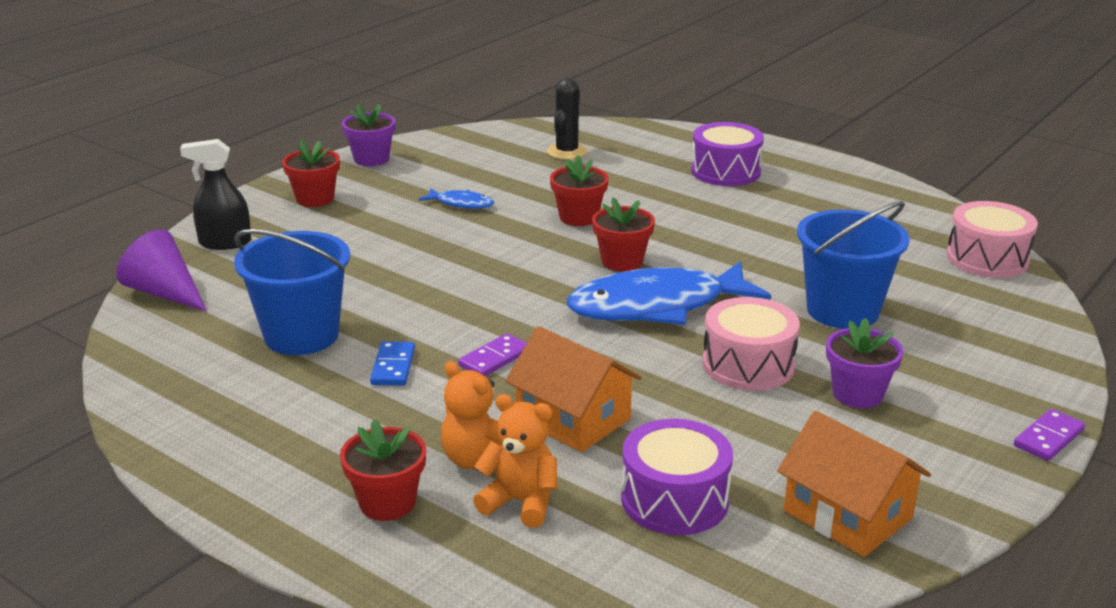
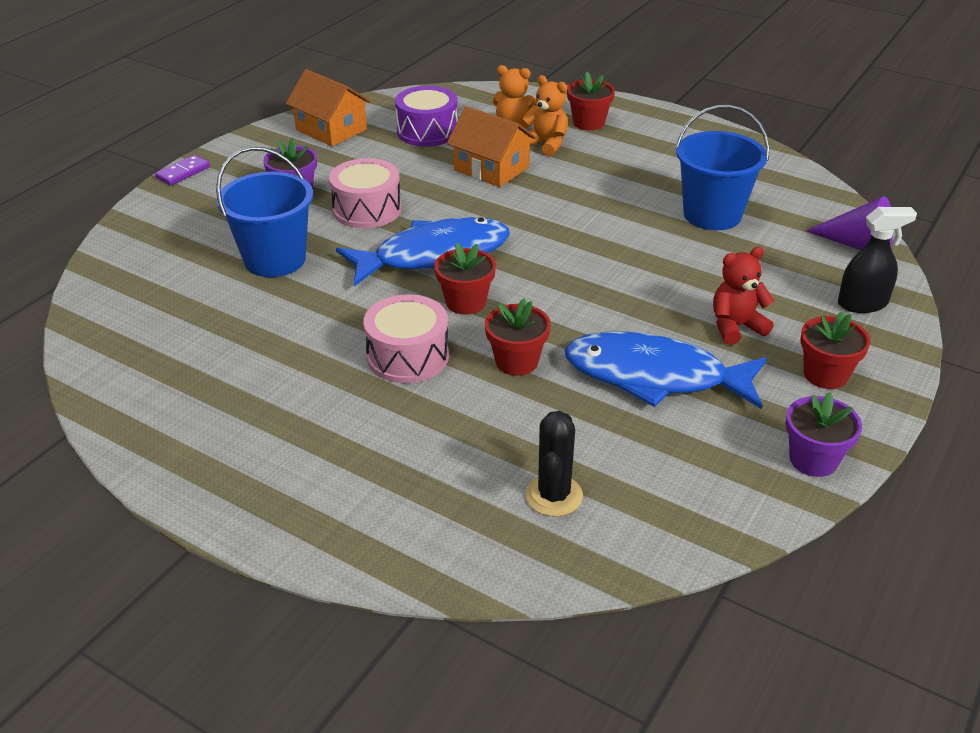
camera: 175 degrees right, 10 degrees up
(364, 231) = (736, 327): none -> red teddy bear
(393, 367) = (628, 195): blue domino -> none
(461, 204) = (654, 376): blue fish -> blue fish, size x2.30
(494, 358) = (556, 204): purple domino -> none
(725, 171) = (336, 461): purple drum -> none
(987, 259) = (102, 326): pink drum -> pink drum (408, 356)

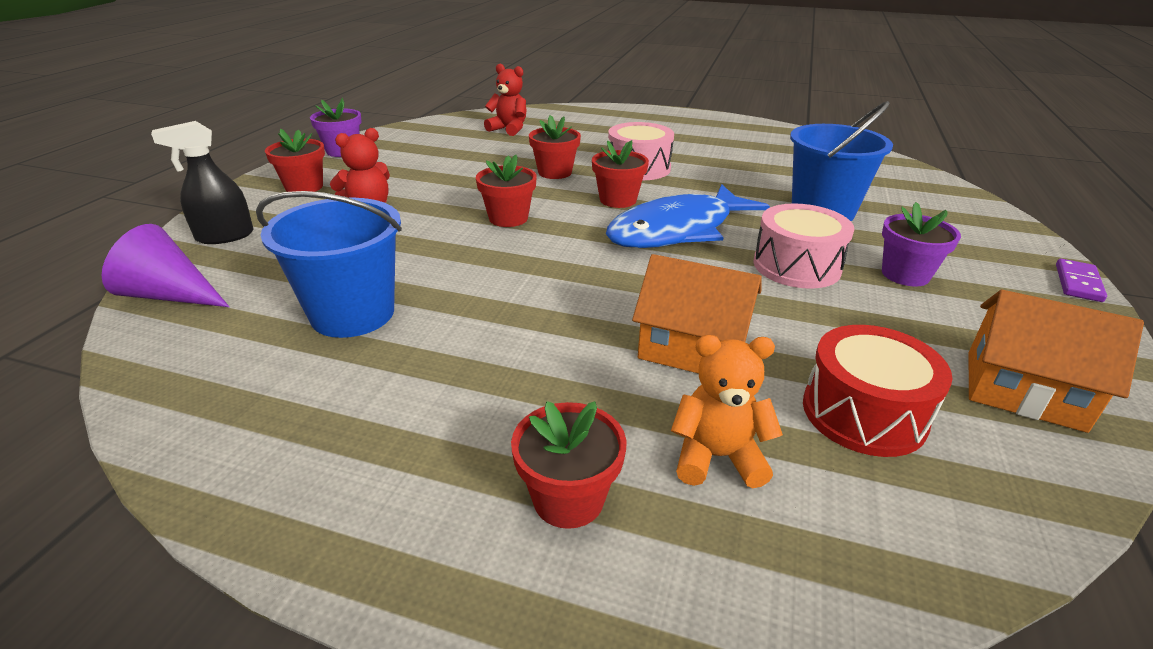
camera: 165 degrees right, 5 degrees down
(427, 131) = (863, 413): purple drum -> red drum
(546, 144) = (632, 414): orange teddy bear -> none
(554, 496) = (509, 129): black cactus -> red teddy bear
(588, 291) = (508, 218): none -> red flower pot
(654, 376) = (446, 174): blue fish -> none

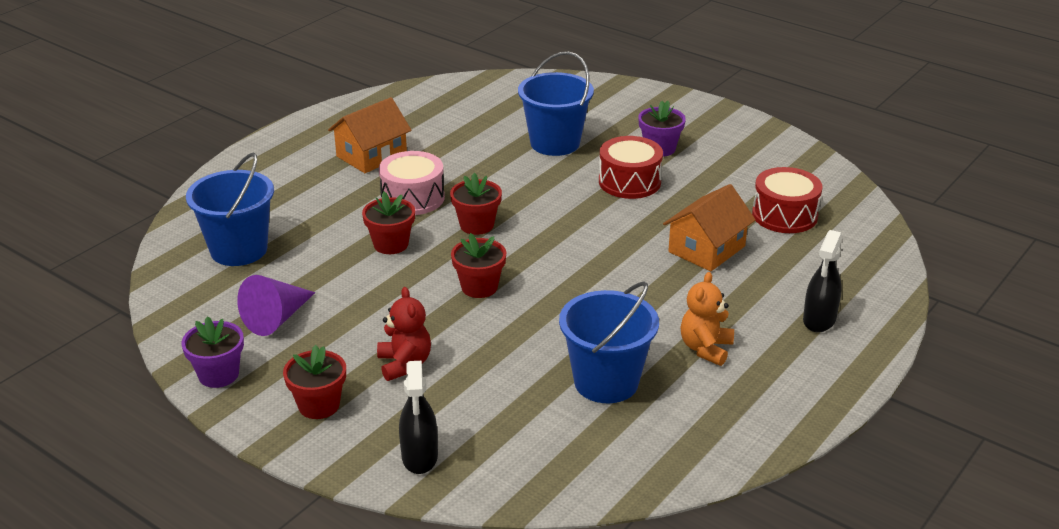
camera: 70 degrees left, 0 degrees up
(171, 295) = (530, 481): purple cone -> purple cone (277, 318)
(509, 129) = (239, 250): red teddy bear -> blue bucket
(568, 499) = (819, 320): red flower pot -> black spray bottle
(677, 230) = (550, 212): blue fish -> none
(717, 457) = (803, 268): orange teddy bear -> orange teddy bear (705, 348)
(796, 266) = (629, 182): pink drum -> red drum
(1023, 390) = (782, 164): orange house -> orange house (371, 155)
(1078, 283) = (695, 100): purple domino -> none

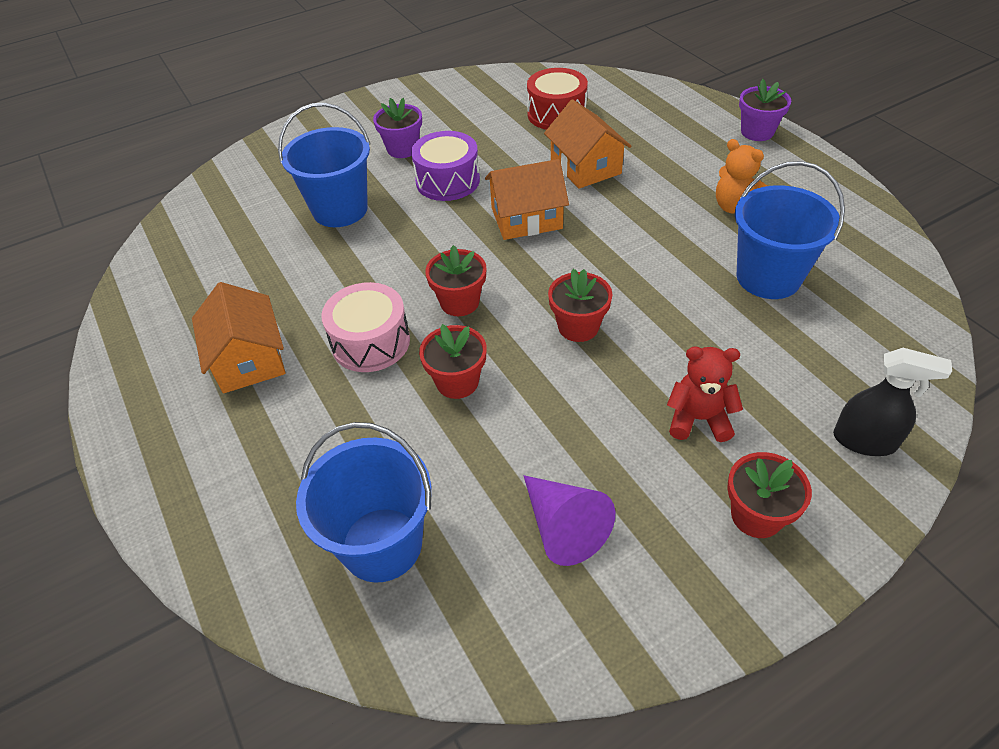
camera: 65 degrees left, 15 degrees up
(218, 375) = (666, 618): purple flower pot -> purple flower pot (757, 132)
(604, 233) = (526, 218): none -> orange house
(629, 182) = (447, 181): red drum -> purple drum
(819, 320) = (714, 139): black spray bottle -> none

